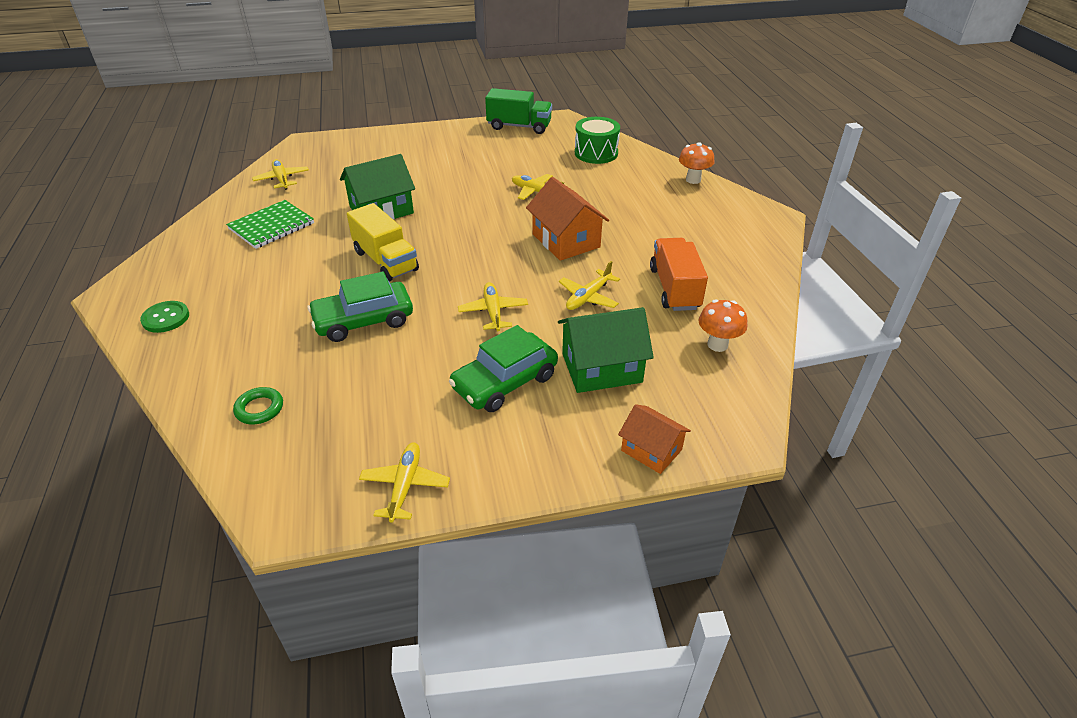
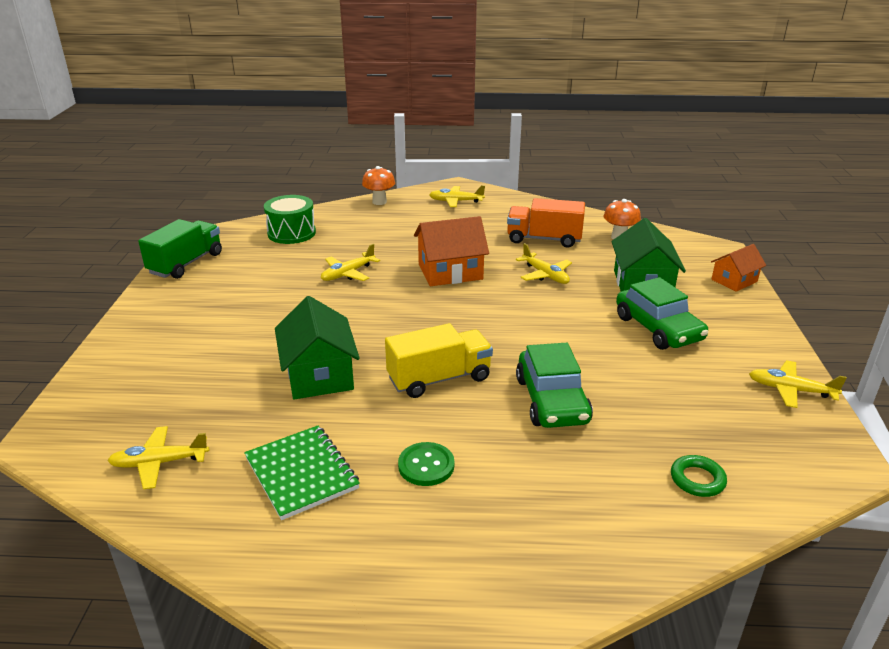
camera: 75 degrees left, 10 degrees down
(166, 318) = (505, 580): green button -> green button (426, 465)
(493, 312) = (555, 322): yellow plane -> yellow plane (456, 201)

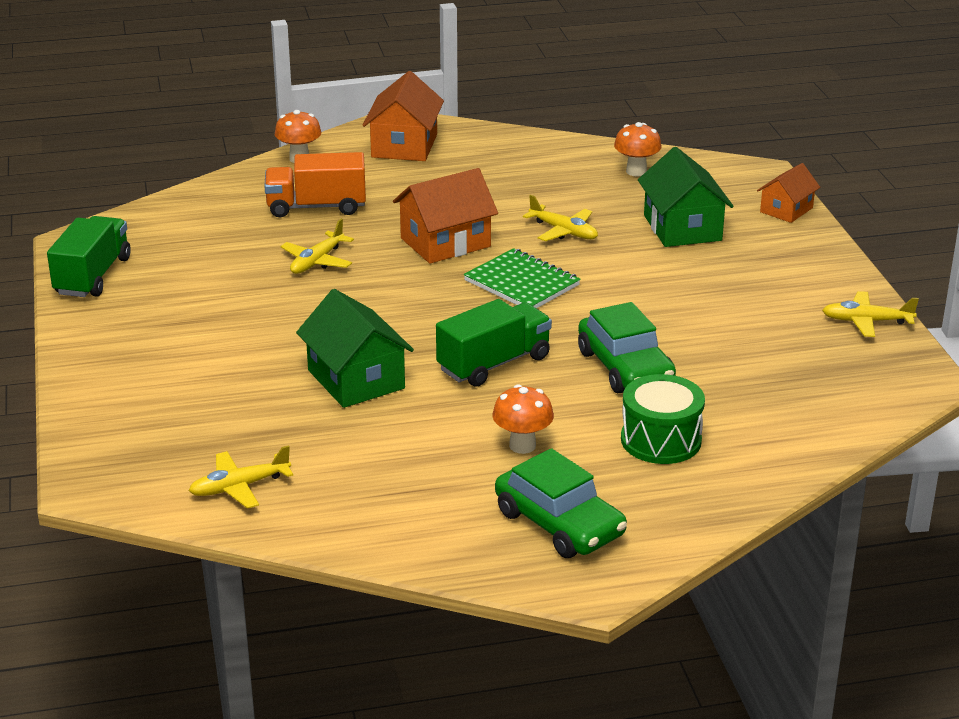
camera: 15 degrees left, 0 degrees up
(291, 233) = (206, 217): green drum -> green drum (661, 440)
(301, 473) = (398, 472): green notebook -> green notebook (522, 283)
(426, 465) = (522, 446): green button -> orange mushroom
(439, 379) = (494, 364): yellow truck -> green truck
(456, 201) = (404, 146): yellow plane -> orange house
(544, 239) = (543, 185): orange truck -> orange truck (316, 207)
(658, 328) = (714, 277): green car -> green car (559, 523)
(697, 479) = (791, 416): green ring -> none

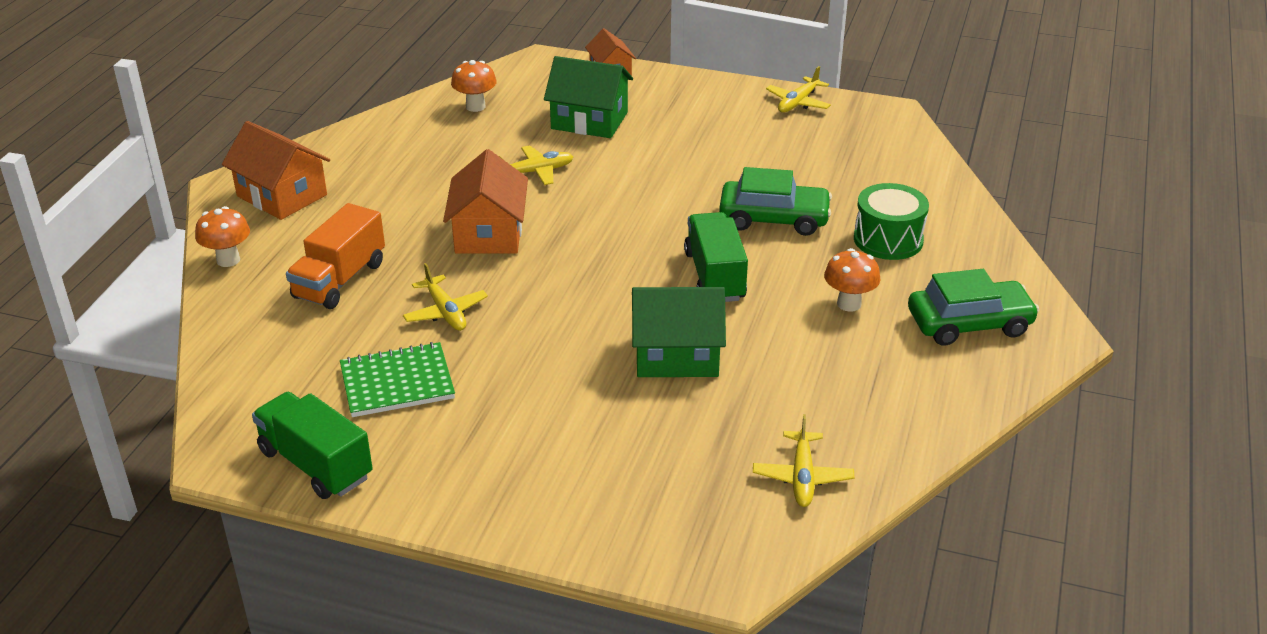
camera: 60 degrees left, 5 degrees up
(522, 283) = (599, 220): green notebook -> green notebook (397, 382)

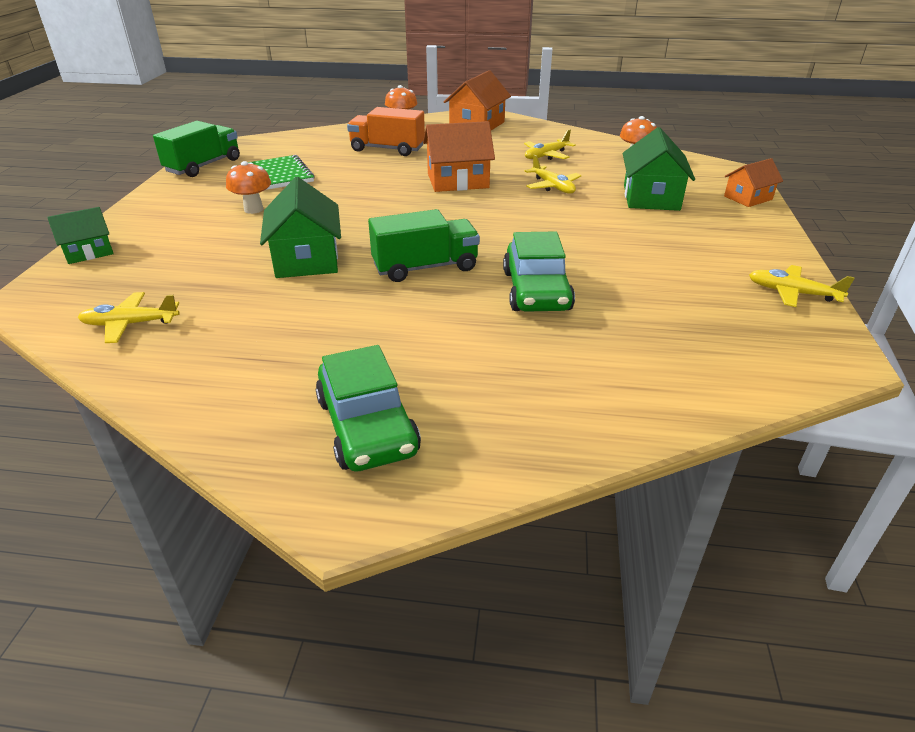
camera: 80 degrees right, 0 degrees up
(445, 312) = (356, 179): yellow plane -> yellow plane (546, 155)
(609, 545) = (89, 252): none -> green house
(849, 304) = (394, 340): orange mushroom -> orange mushroom (253, 209)
(888, 240) = (528, 362): green drum -> none

